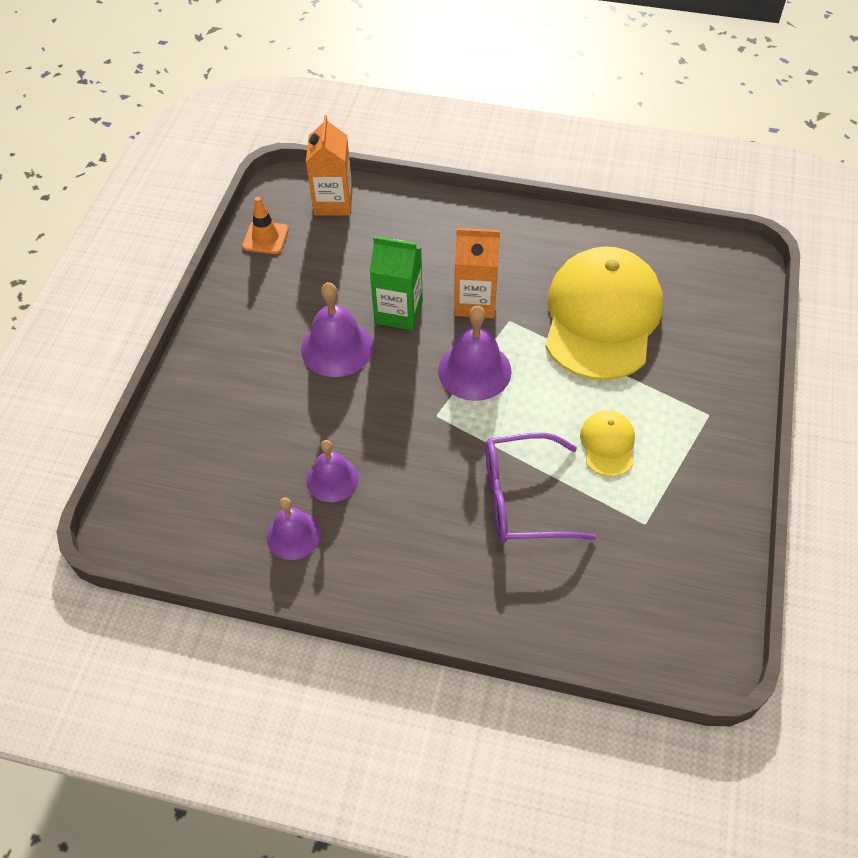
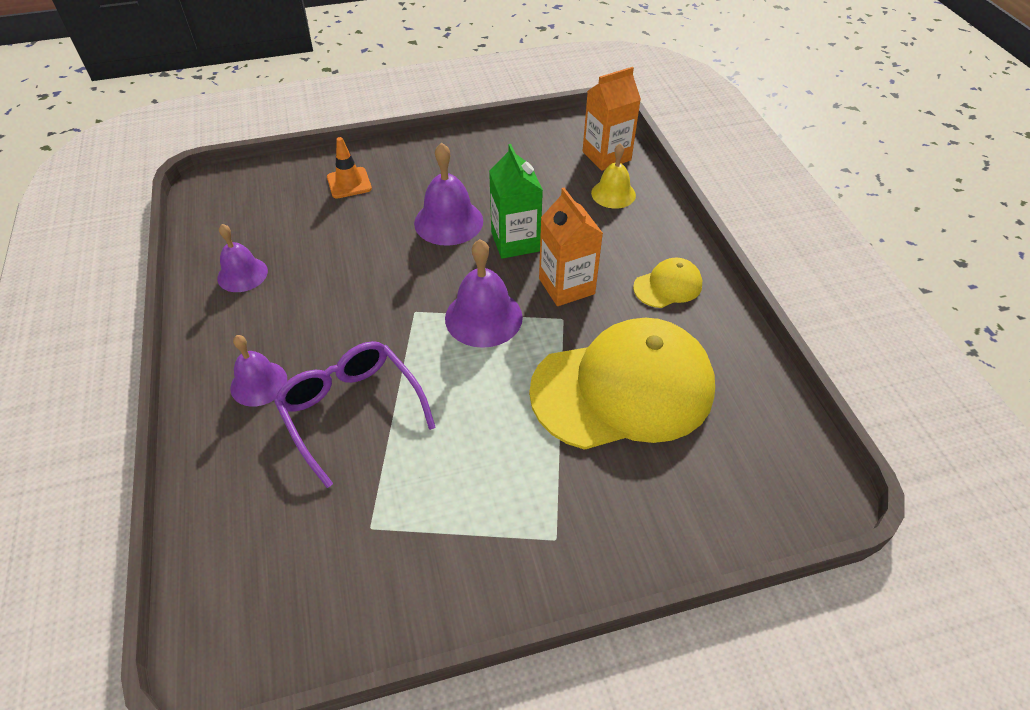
camera: 60 degrees right, 5 degrees down
(265, 238) = (535, 137): orange traffic cone -> orange traffic cone (349, 183)
(332, 479) = (309, 274): purple bell -> purple bell (259, 383)
(386, 222) = (613, 194): none -> yellow bell
(607, 444) = (456, 456): yellow cap -> yellow cap (668, 286)

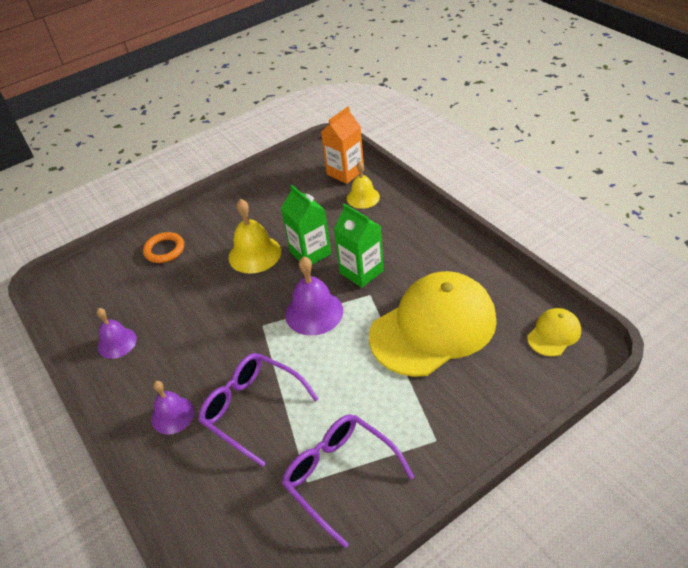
camera: 15 degrees left, 5 degrees down
(349, 183) = (164, 250): orange traffic cone -> orange ring
(413, 538) = (340, 476): none -> purple glasses
(448, 221) = (254, 254): purple bell -> yellow bell
(566, 286) = (361, 272): orange carton -> green carton
(668, 286) = (430, 249): yellow cap -> yellow cap (554, 334)

